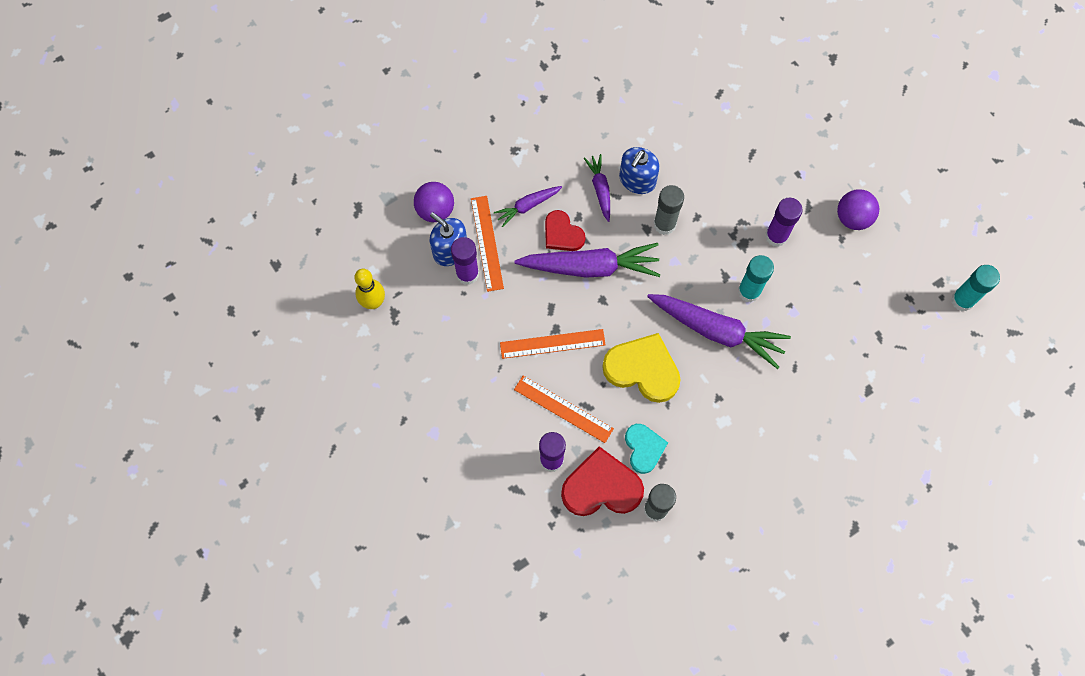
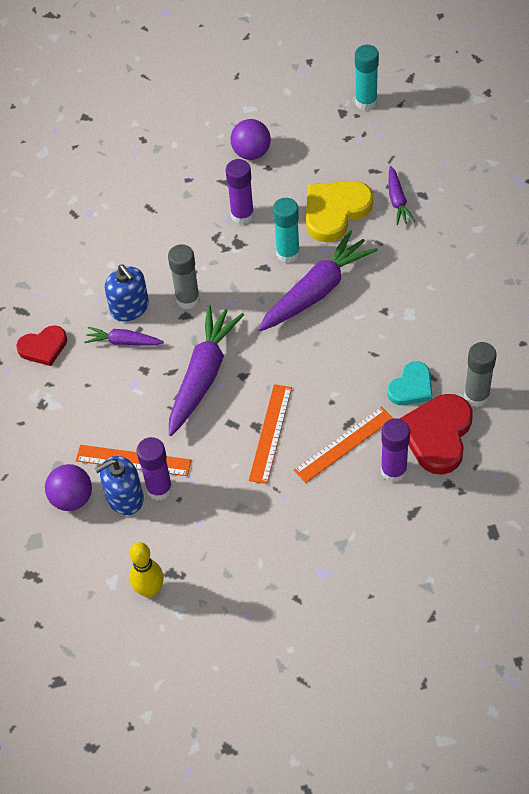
camera: 65 degrees left, 15 degrees down
(527, 206) = (110, 411): purple carrot -> purple carrot (397, 200)
(562, 234) = (156, 389): red heart -> red heart (43, 347)
(643, 369) = (330, 363): yellow heart -> yellow heart (335, 211)
(644, 448) = (411, 387): turquoise heart -> turquoise heart turned 120 degrees clockwise

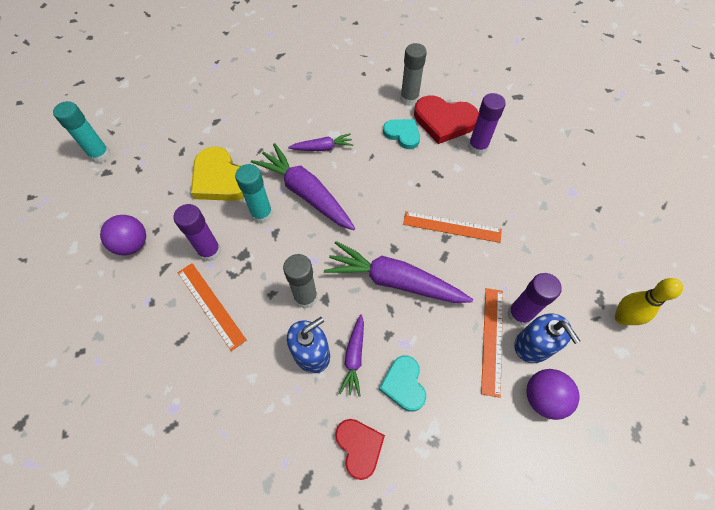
camera: 95 degrees left, 5 degrees up
(95, 382) = (404, 384): none -> turquoise heart
(343, 444) = (457, 177): orange ruler -> orange ruler (210, 305)
(397, 200) = (218, 137): purple carrot -> purple carrot (322, 148)

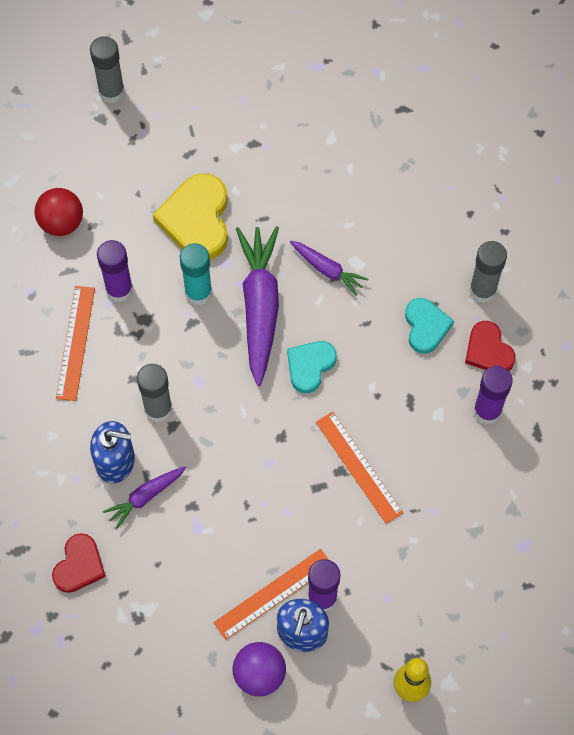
camera: 45 degrees right, 5 degrees up
(100, 155) = (111, 92): turquoise glue stick -> grey glue stick
(132, 244) = (61, 223): purple ball -> red ball
(394, 281) = (248, 466): purple carrot -> none
(404, 384) = (161, 555): turquoise heart -> turquoise heart (310, 366)
(444, 121) = (488, 350): red heart -> red heart, size x0.62

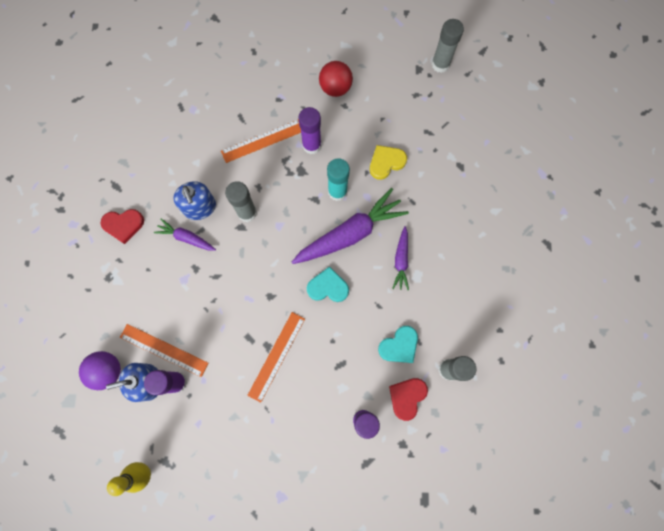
camera: 60 degrees right, 10 degrees up
(197, 219) = (386, 162): yellow heart -> yellow heart, size x0.62

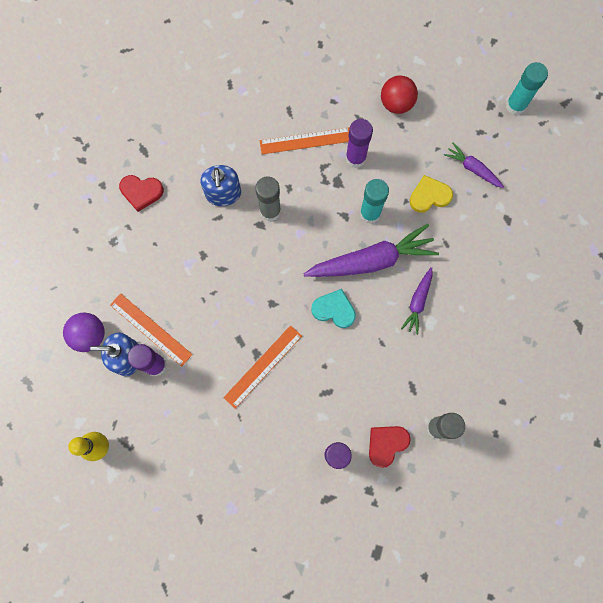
camera: 15 degrees right, 0 degrees up
(186, 238) = (202, 221): purple carrot -> purple carrot (473, 169)
(399, 346) = (392, 389): turquoise heart -> none
(440, 64) = (515, 106): grey glue stick -> turquoise glue stick

